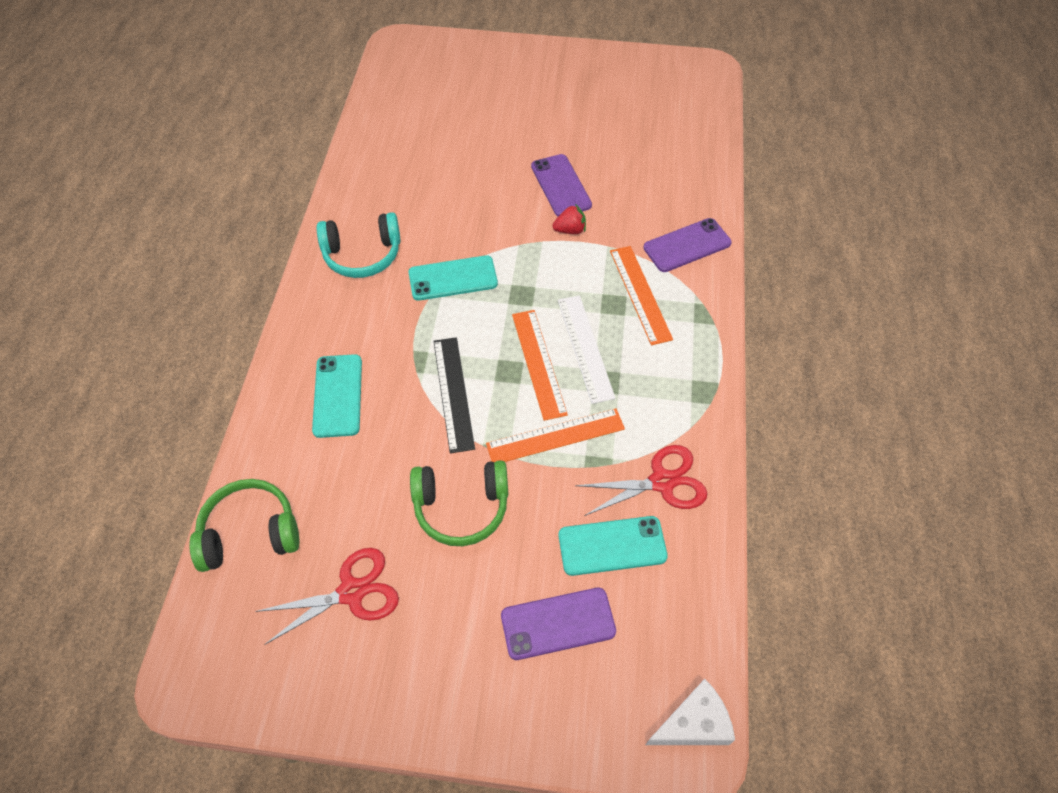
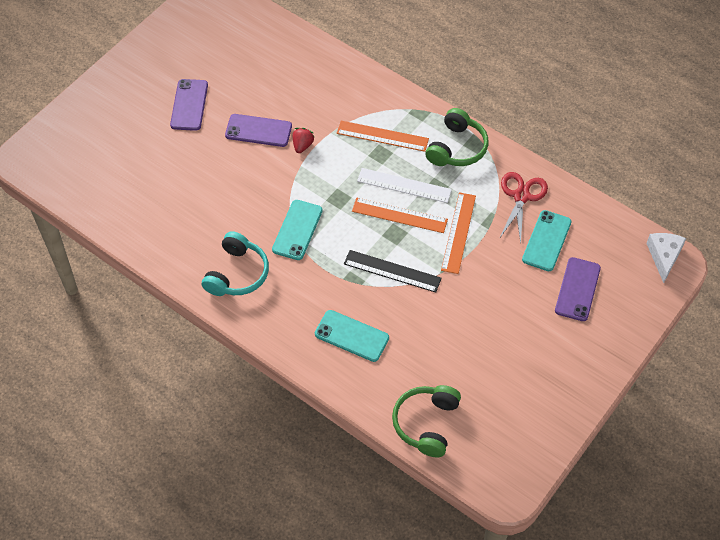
camera: 60 degrees left, 0 degrees up
(351, 592) = (500, 383): red scissors -> none
(461, 507) = (477, 303): green headphones -> green headphones (457, 148)
(687, 245) = (361, 91): purple phone -> purple phone (189, 105)

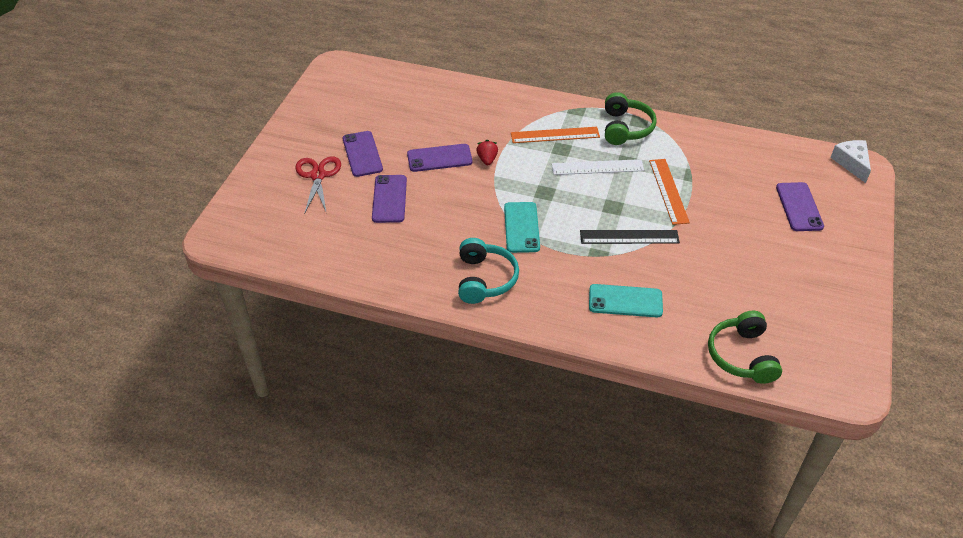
camera: 20 degrees left, 10 degrees down
(192, 162) = (389, 199): none -> purple phone
(399, 215) = (608, 191): orange ruler -> none
(521, 196) = (704, 150): red scissors -> red scissors (318, 175)
(546, 241) = (747, 177): turquoise phone -> none

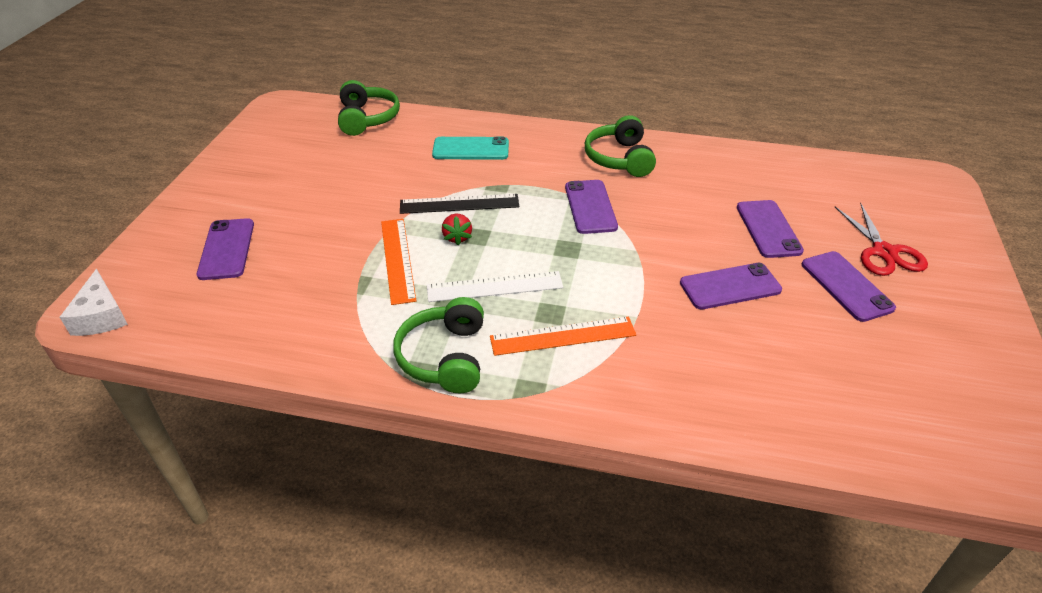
camera: 175 degrees right, 5 degrees down
(485, 279) = (619, 158): turquoise headphones -> green headphones
(487, 159) = (659, 288): red strawberry -> red strawberry (457, 237)
(521, 227) = (590, 207): turquoise phone -> purple phone

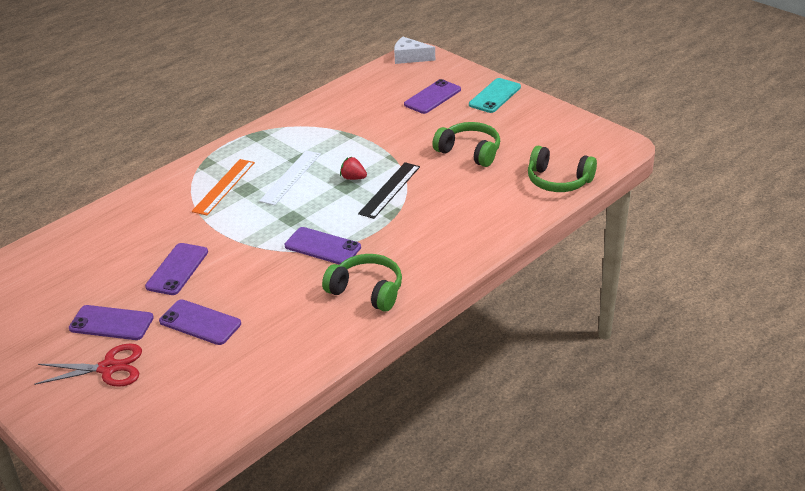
camera: 125 degrees right, 5 degrees down
(226, 249) = (432, 97): purple phone -> purple phone turned 75 degrees counterclockwise
(397, 259) = (356, 150): orange ruler -> none
(445, 357) = (258, 145): green headphones -> green headphones (469, 152)
(471, 149) = (459, 218): turquoise phone -> turquoise phone (495, 96)
(884, 252) = (108, 368): red scissors -> red scissors turned 150 degrees clockwise

